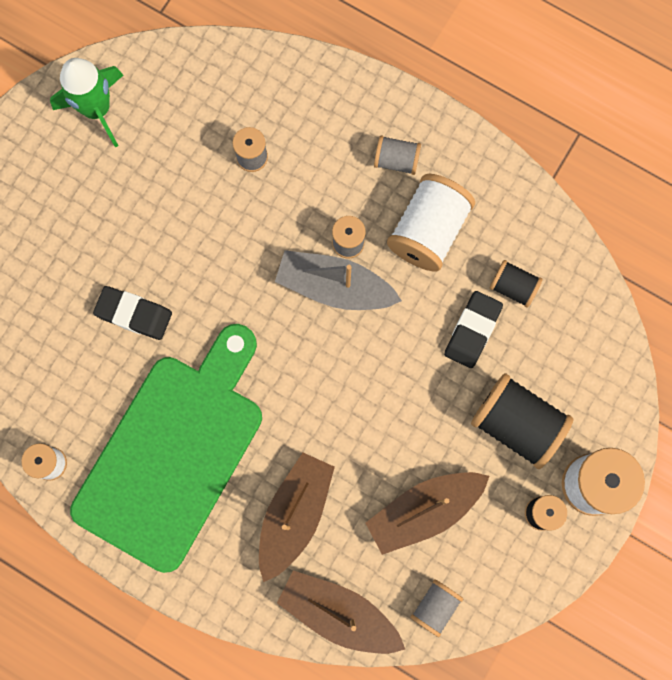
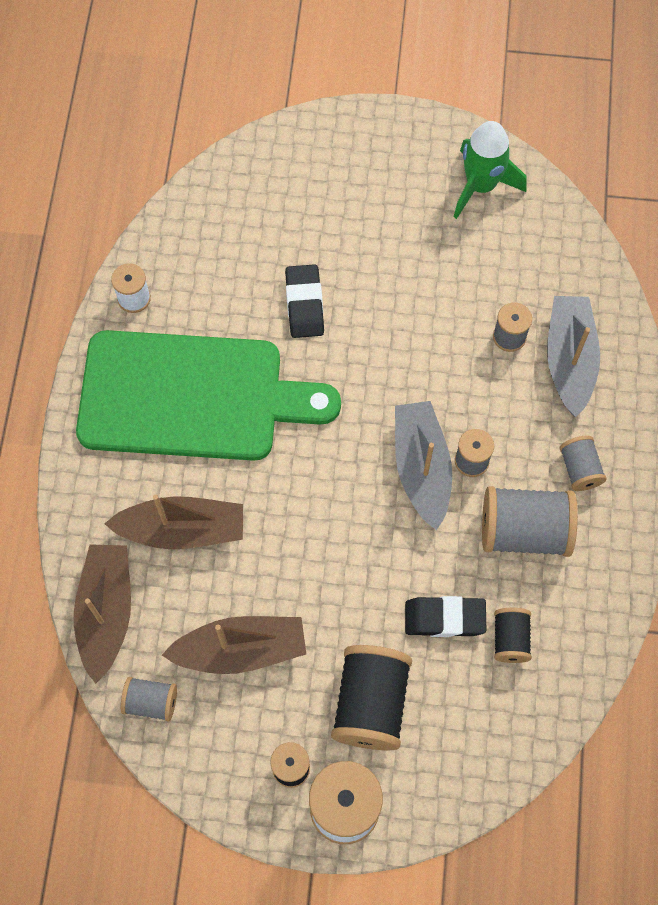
camera: 65 degrees right, 10 degrees down
(297, 119) = (569, 359): none -> grey boat
(424, 510) = (241, 650): brown boat -> brown boat turned 135 degrees clockwise
(428, 231) = (524, 531): white spool -> grey spool

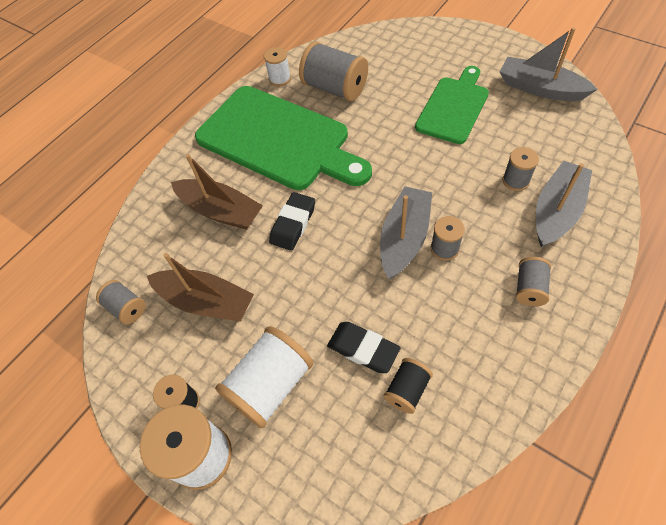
camera: 35 degrees right, 10 degrees down
(106, 612) = (141, 239): brown boat -> none
(304, 304) = (381, 115): black eraser -> black eraser (293, 224)
(370, 703) = (270, 385): black spool -> white spool
(390, 256) = (454, 107): none -> green cutting board
(481, 186) = (540, 88): green rocket -> grey boat
(524, 531) = (461, 313): grey spool -> grey spool (335, 88)

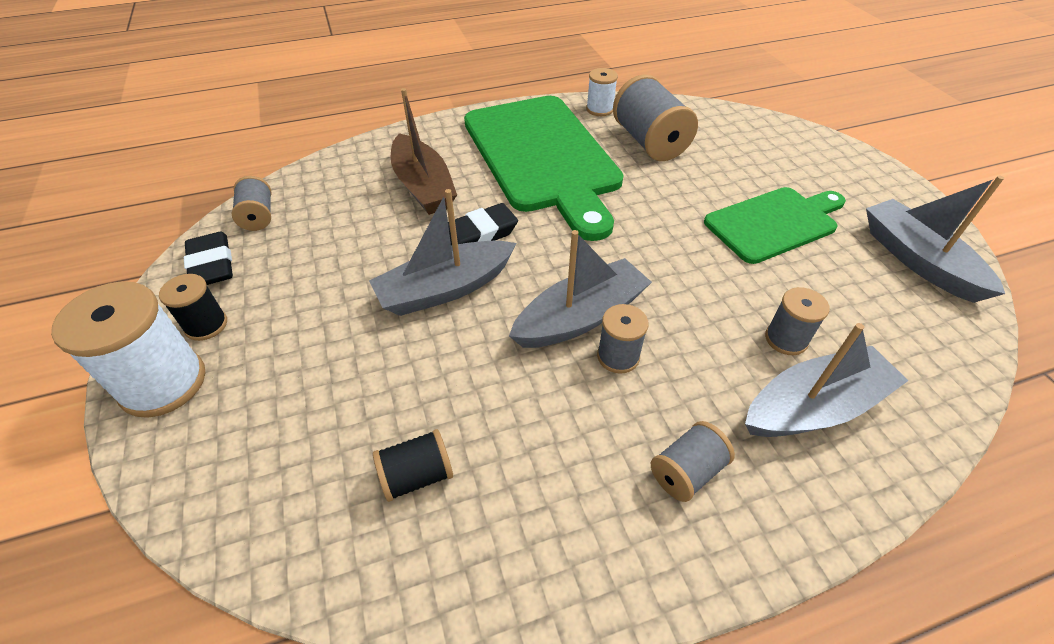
camera: 30 degrees right, 10 degrees down
(206, 302) = (324, 253): brown boat -> none
(270, 385) = (293, 365): white spool -> none
(310, 273) = (445, 289): none -> grey boat
(363, 349) = (417, 397): black eraser -> black eraser (212, 265)

